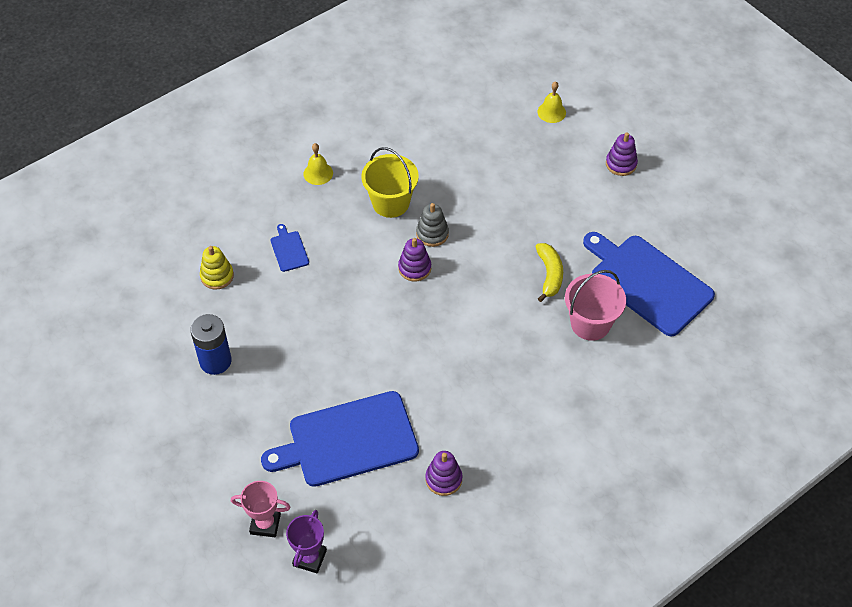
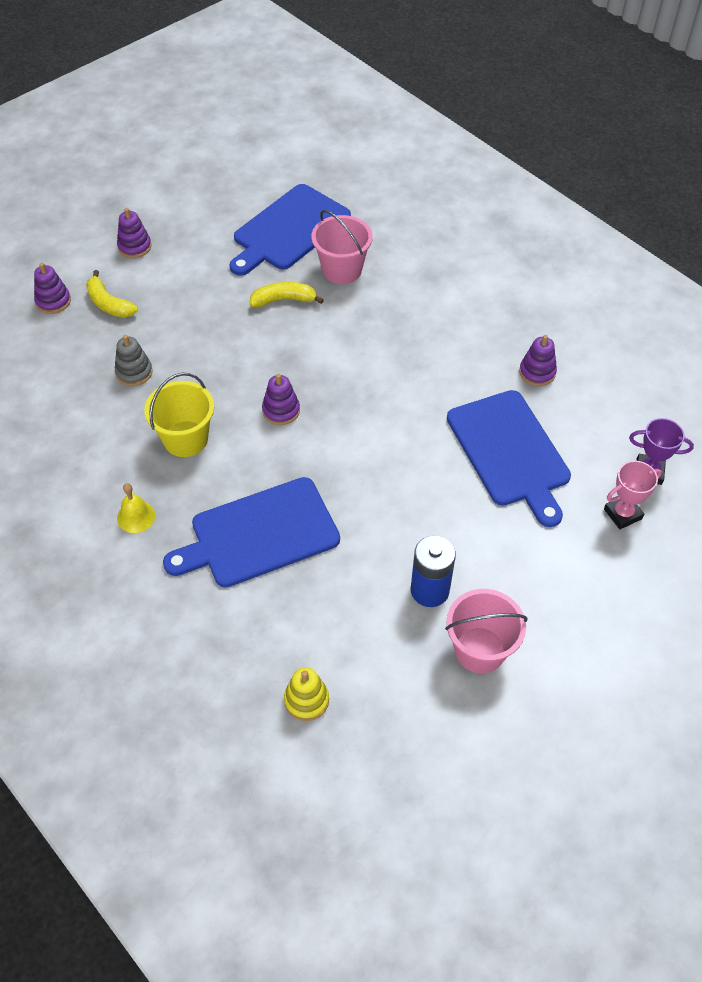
camera: 95 degrees left, 0 degrees up
(155, 390) = (479, 650): none -> pink bucket
(217, 276) = (304, 607): yellow stacking toy -> yellow stacking toy (306, 700)
(265, 524) = (622, 514): pink trophy -> pink trophy turned 60 degrees clockwise
(289, 250) = (259, 534): blue cutting board -> blue cutting board, size x2.41
(432, 234) = (231, 398): grey stacking toy -> grey stacking toy (134, 372)
(547, 149) = (109, 304): none -> yellow banana
(551, 112) = (53, 301): yellow bell -> purple stacking toy

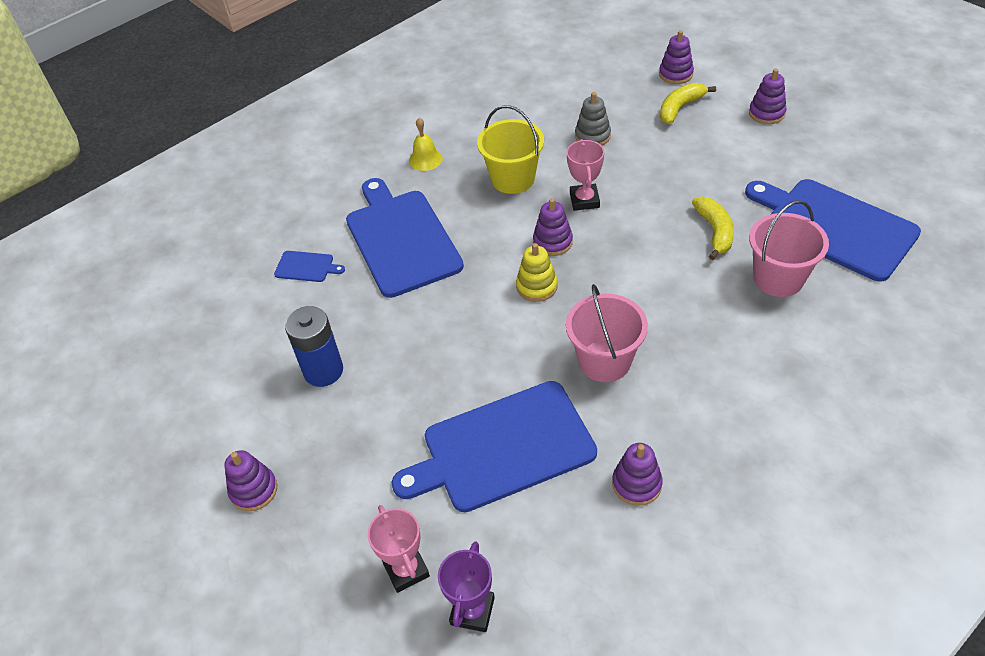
camera: 95 degrees right, 5 degrees down
(228, 384) = (584, 200): none -> pink trophy
(289, 620) = (306, 267): none -> blue cutting board
(306, 700) = (226, 284): yellow stacking toy -> yellow stacking toy (536, 286)
(479, 650) = (249, 413): pink bucket -> pink bucket (604, 361)
(562, 633) = (254, 490): none -> purple stacking toy

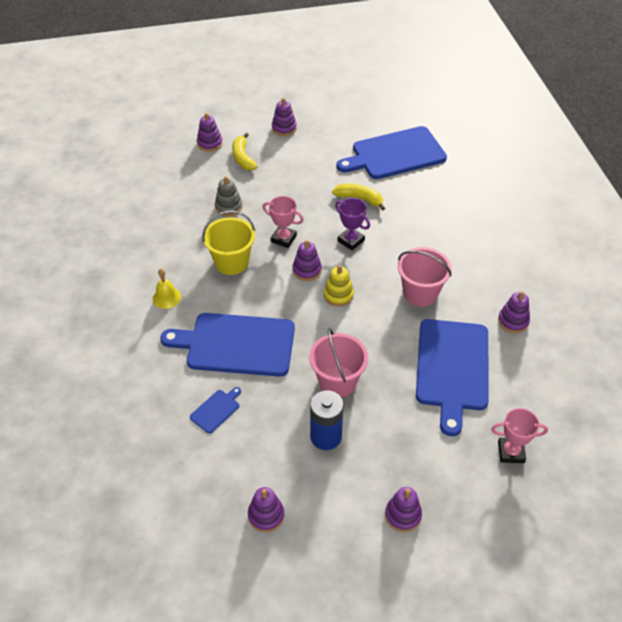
camera: 65 degrees left, 0 degrees up
(198, 368) = (266, 515): none -> purple stacking toy
(472, 611) = (554, 431): purple trophy -> purple trophy (351, 241)
(778, 278) = (414, 194): pink bucket -> pink bucket (337, 381)

